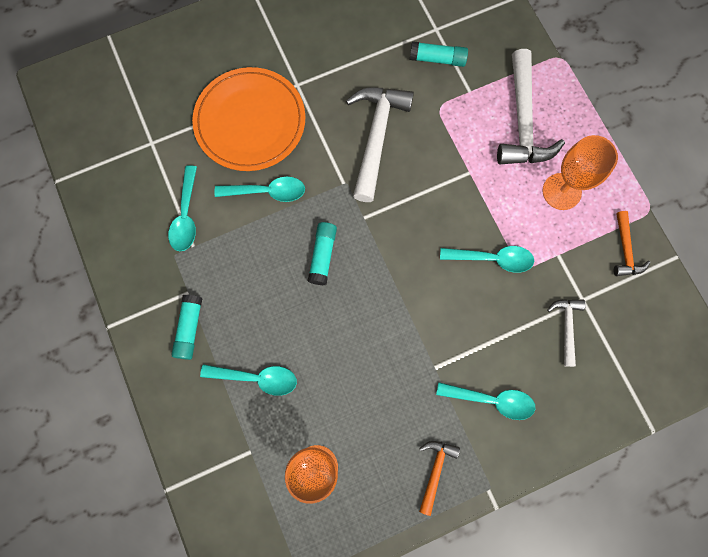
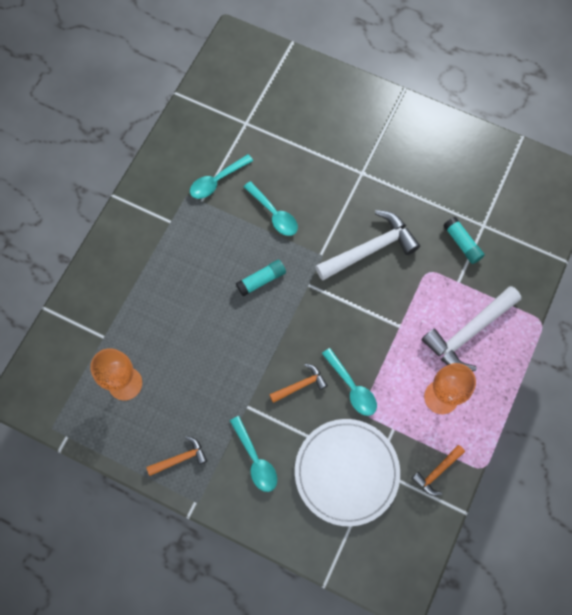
camera: 50 degrees right, 5 degrees down
(189, 329) = (149, 241): turquoise glue stick -> none
(250, 121) = (311, 166): orange plate -> none
(256, 378) = (151, 304): turquoise spoon -> none
(453, 302) = (300, 385): none -> orange hammer
(566, 327) = (346, 472): white hammer -> white plate

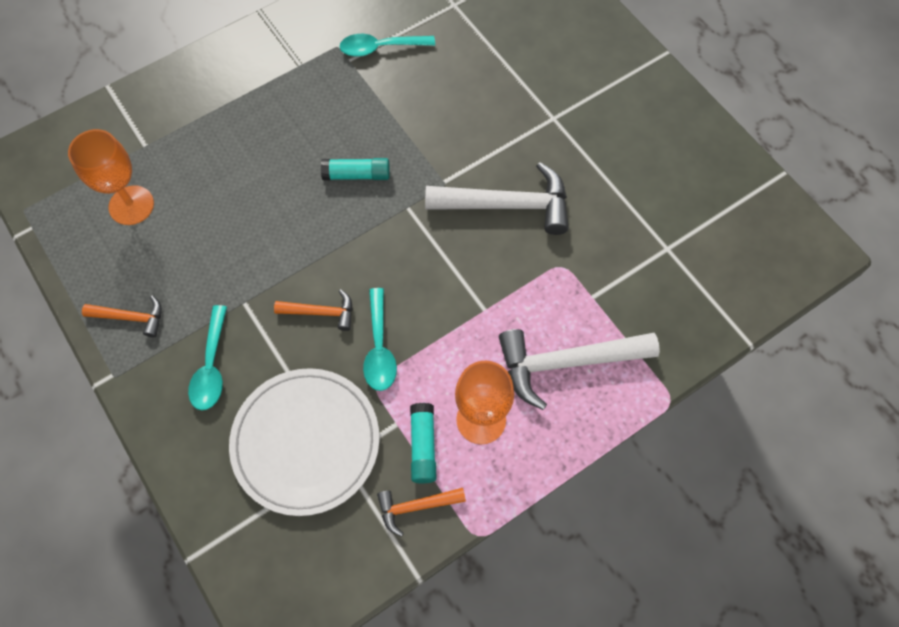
camera: 30 degrees right, 5 degrees down
(274, 214) = (420, 112): turquoise spoon -> none
(462, 243) = (626, 255): turquoise glue stick -> turquoise glue stick (423, 446)

